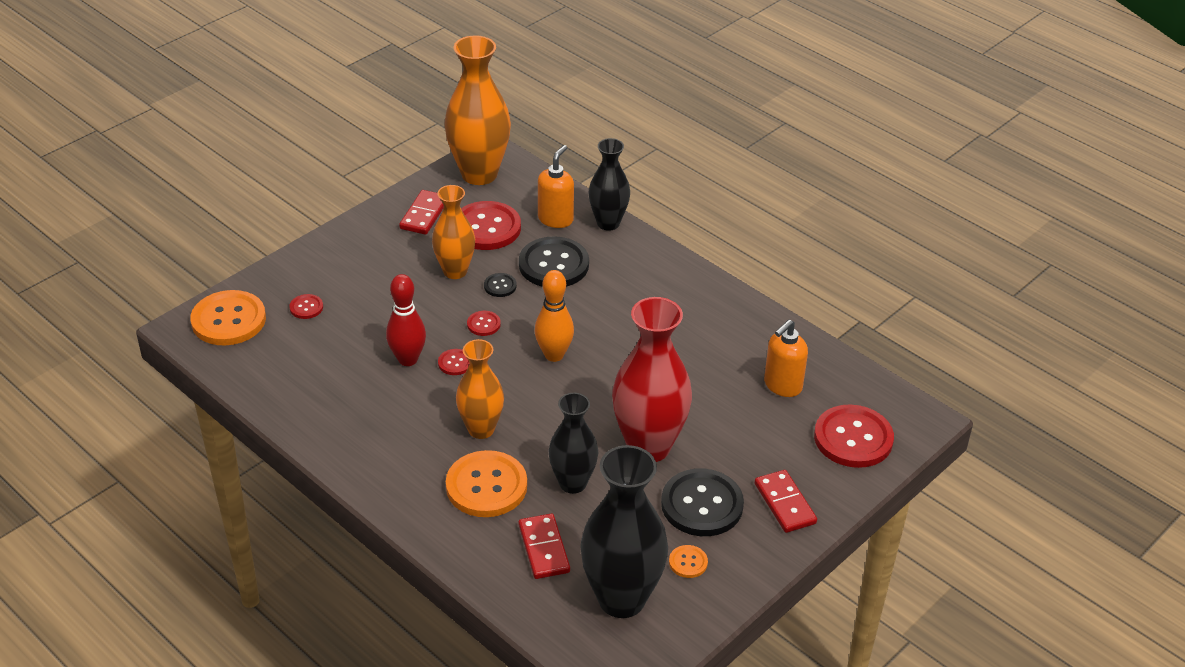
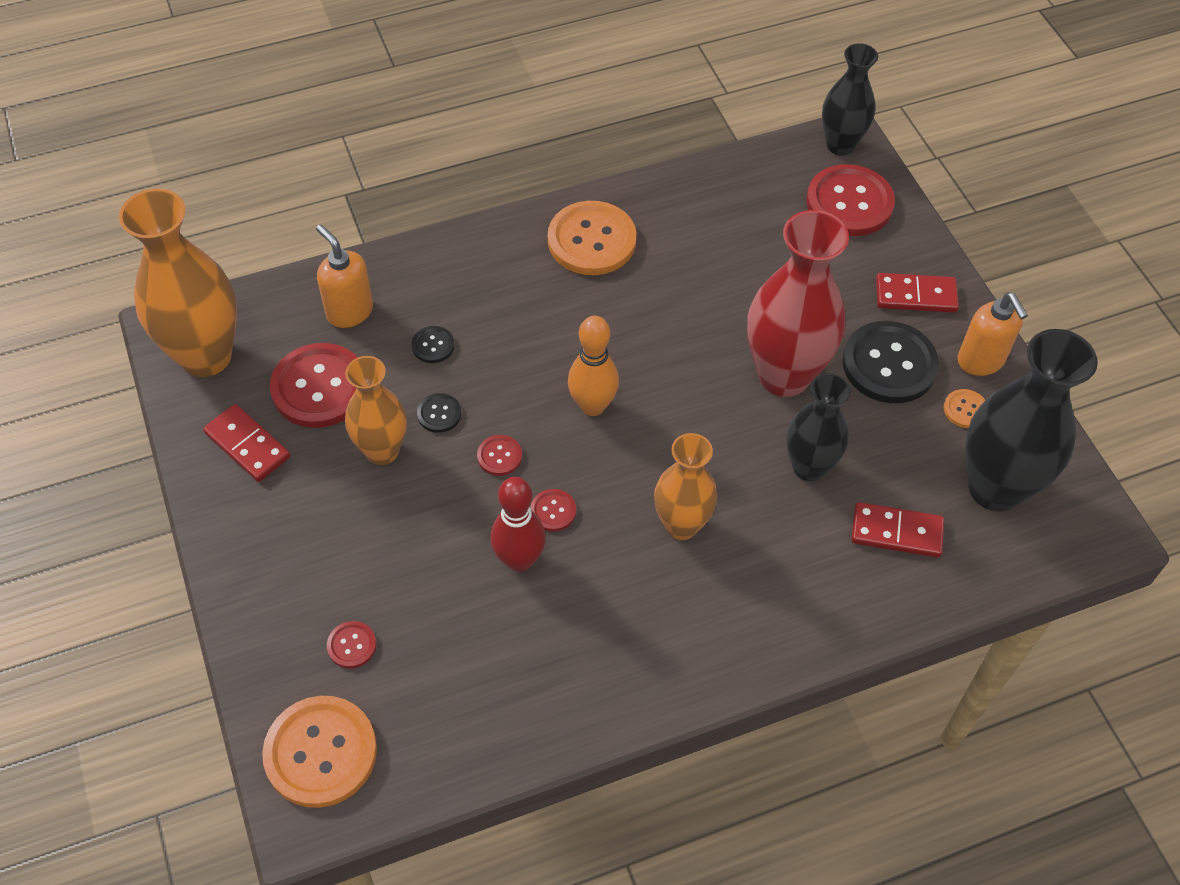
camera: 65 degrees left, 15 degrees up
(486, 486) = (777, 553): orange button -> orange button (591, 240)
(553, 265) = (433, 345): black button -> black button, size x0.46
(608, 223) = (391, 264): black vase -> black vase (840, 145)
(782, 386) = (747, 224): orange soap dispenser -> orange soap dispenser (981, 361)

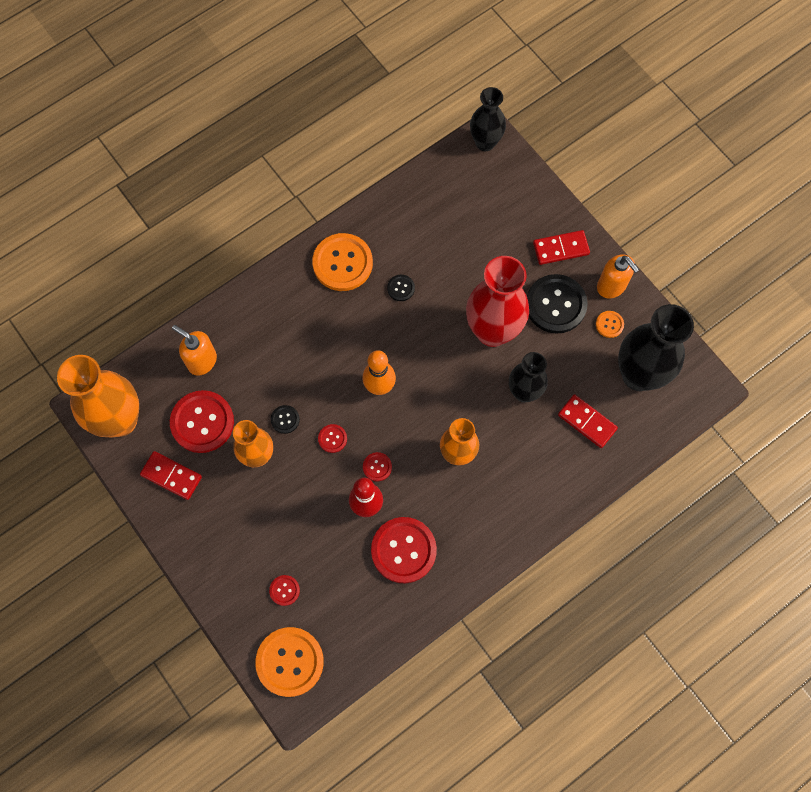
camera: 15 degrees left, 15 degrees up
(433, 345) = (264, 371): black button -> black button (401, 288)
(849, 203) = (502, 188): red button -> red button (403, 550)
(896, 532) = (587, 422): red domino -> red domino turned 45 degrees clockwise

